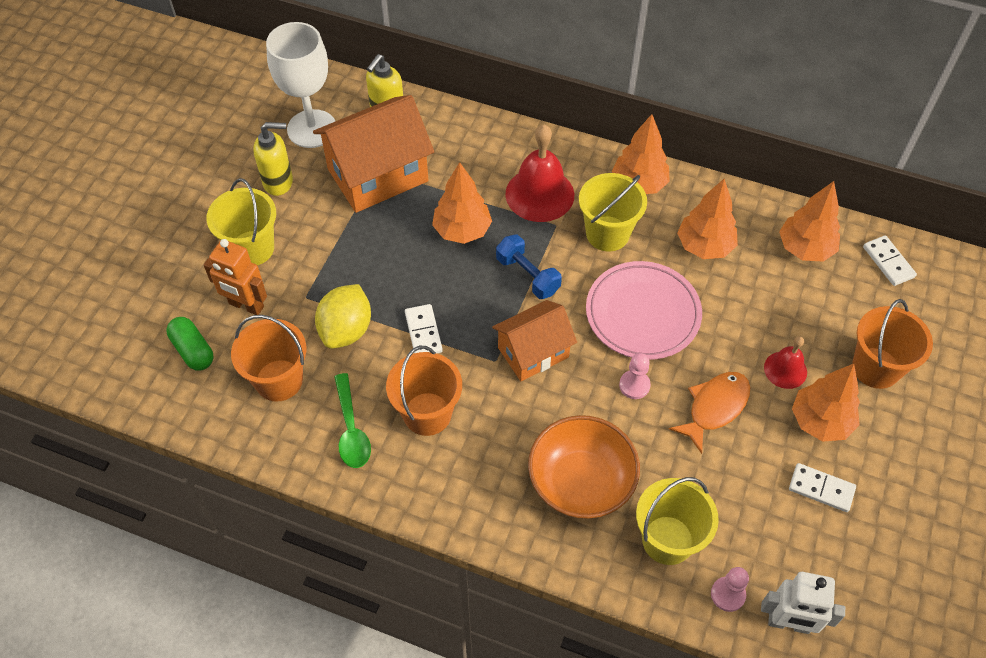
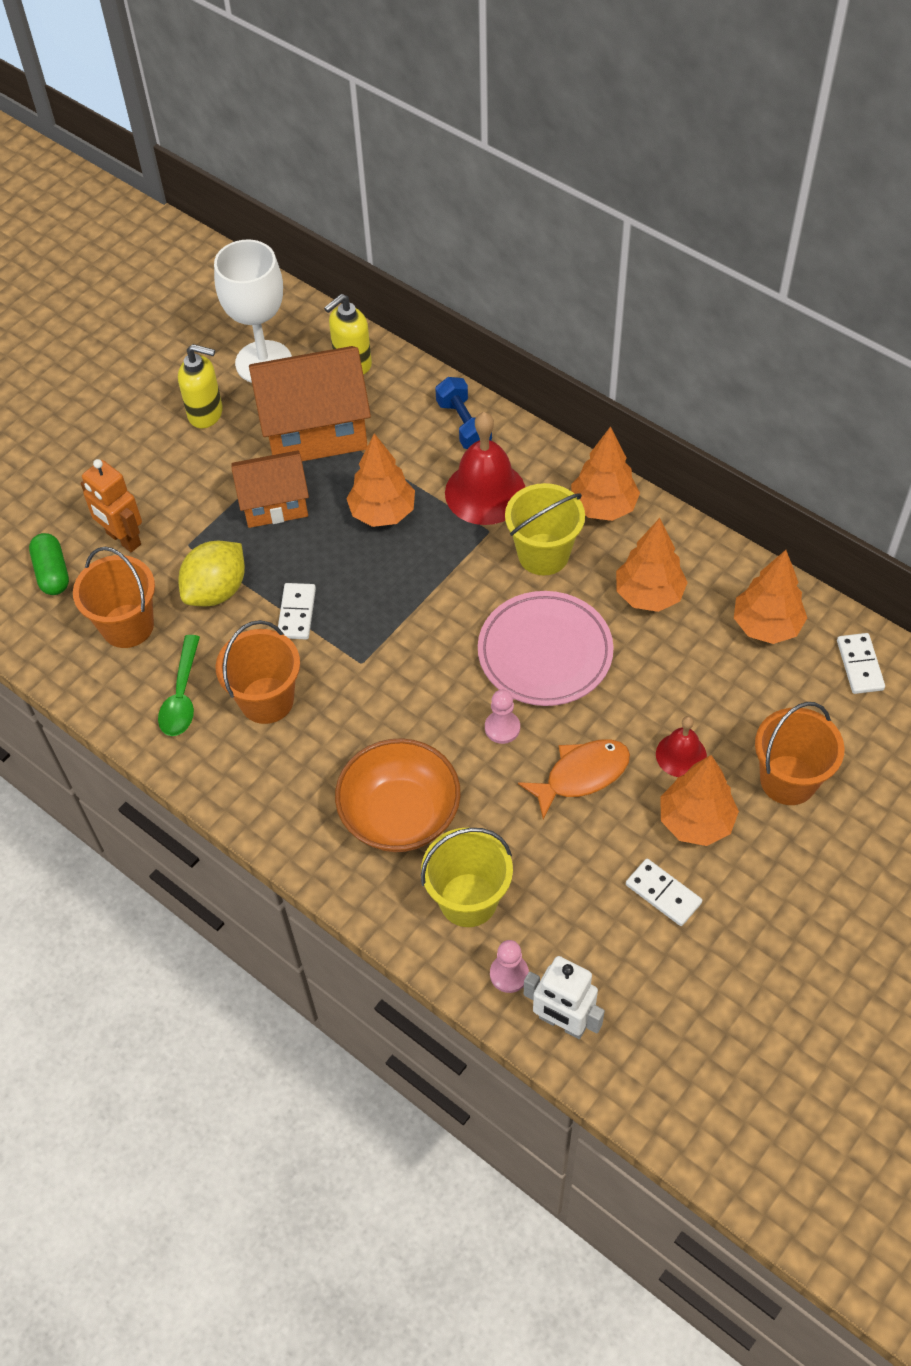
camera: 20 degrees right, 0 degrees up
(252, 248) = (151, 479): yellow bucket -> none
(527, 275) = (434, 579): blue dumbbell -> blue dumbbell (463, 424)
(533, 352) = (406, 664): orange house -> orange house (274, 504)

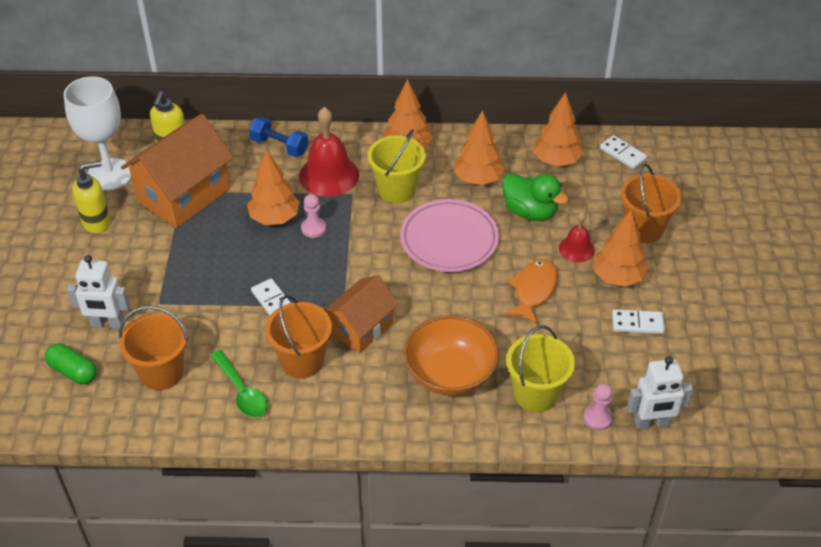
camera: 40 degrees left, 10 degrees down
(123, 539) = (107, 324): orange robot -> white robot
(216, 590) = (205, 318): yellow lemon -> none
(274, 504) = (197, 249): orange house -> orange house (361, 328)
(502, 728) = (464, 292): pink pawn -> pink pawn (313, 228)
(670, 674) = (530, 212): none -> green duck

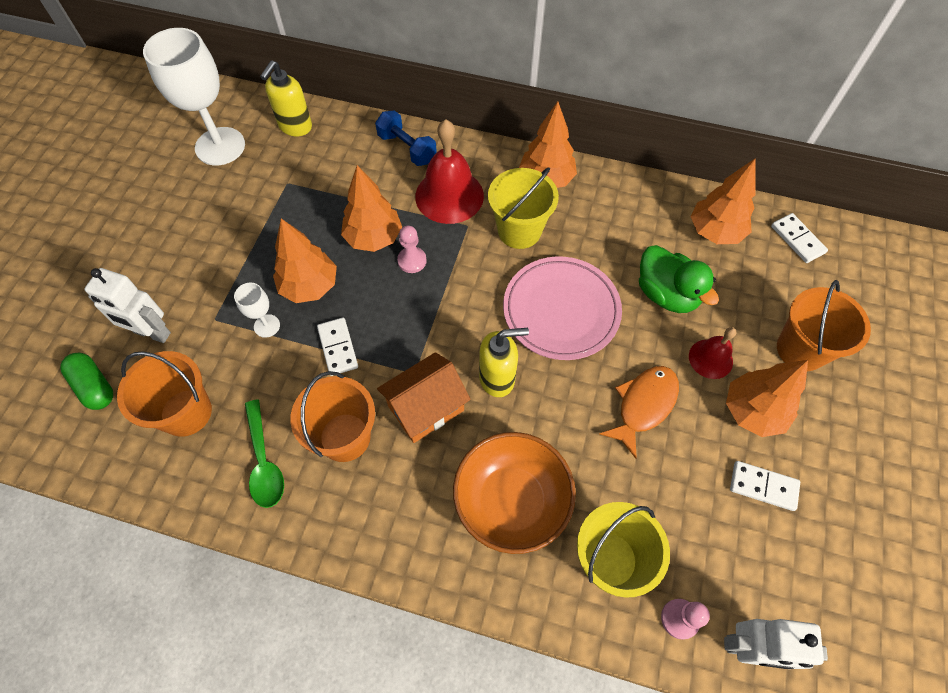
camera: 15 degrees right, 15 degrees up
(97, 222) = (186, 201): yellow soap dispenser -> yellow soap dispenser (497, 378)
(183, 195) = (287, 188): orange house -> none
(206, 299) = (267, 326): none -> white goblet
(478, 179) = (616, 236): orange tree -> orange tree (310, 286)

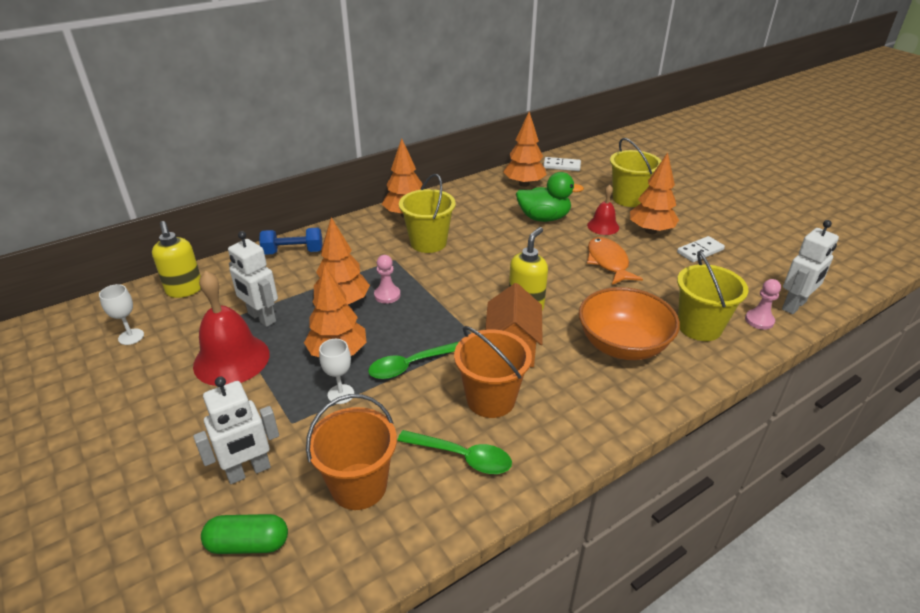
camera: 50 degrees left, 25 degrees down
(220, 146) = (131, 337): white goblet -> white goblet, size x0.45
(307, 202) = (261, 318): none -> white robot
(337, 347) = (410, 365): white domino -> green spoon
(449, 196) = (360, 254): red bell -> red bell (231, 359)
(561, 311) = (507, 257): pink plate -> none
(800, 349) = (629, 199): orange bucket -> yellow bucket

